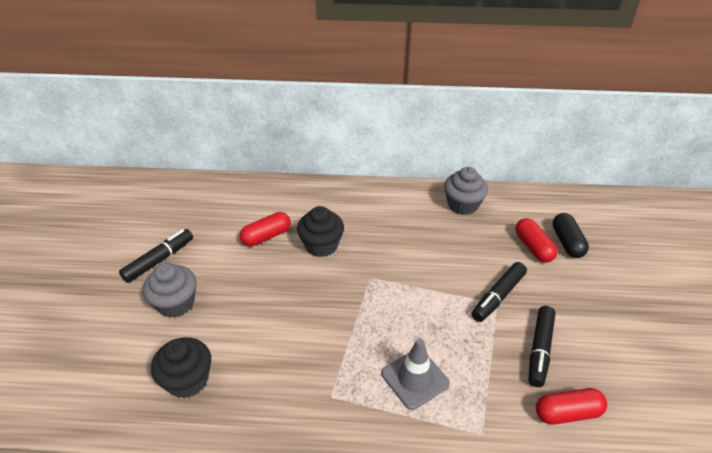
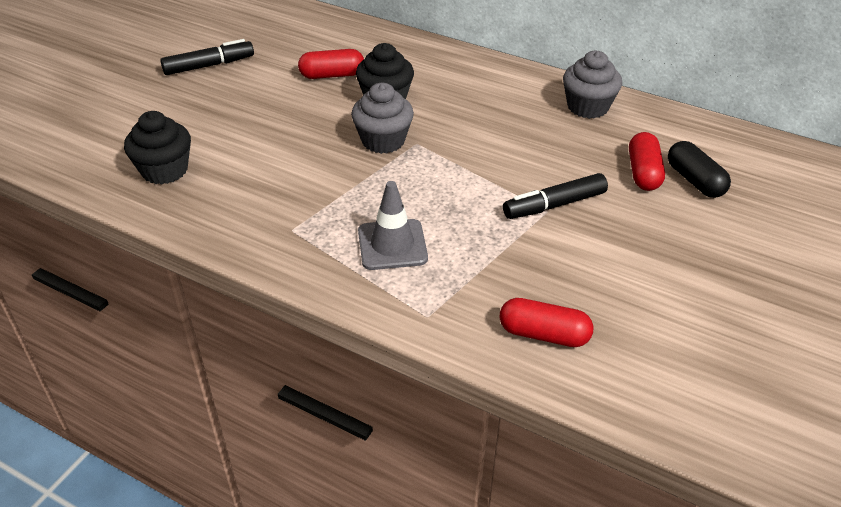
camera: 25 degrees right, 0 degrees up
(176, 303) = (198, 106): grey cupcake -> grey cupcake (383, 140)
(539, 350) = (561, 269): black marker -> none
(567, 242) = (694, 181): black capsule -> black capsule turned 45 degrees counterclockwise

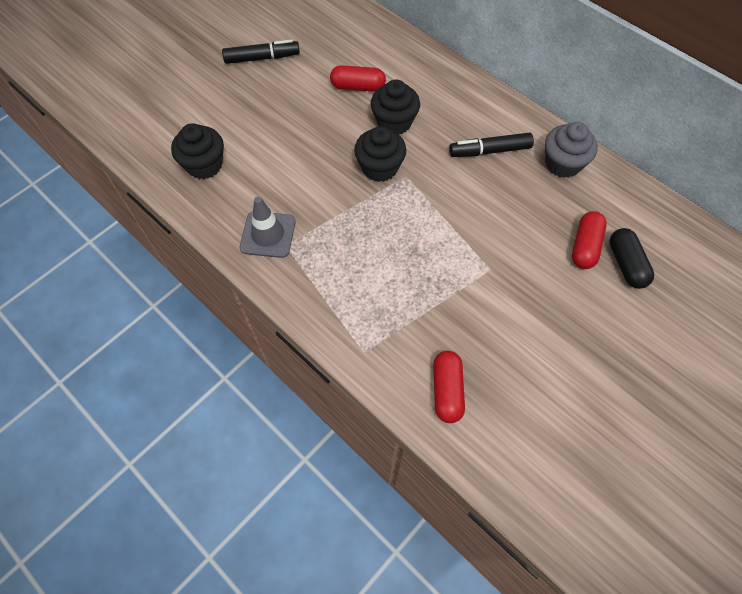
camera: 15 degrees right, 20 degrees up
(383, 140) = (380, 167): grey cupcake -> black cupcake
(392, 245) = (357, 277): grey traffic cone -> grey traffic cone (268, 234)
(543, 334) = (447, 390): red capsule -> red capsule turned 60 degrees clockwise
(554, 205) = (498, 265): black marker -> black marker (489, 151)

